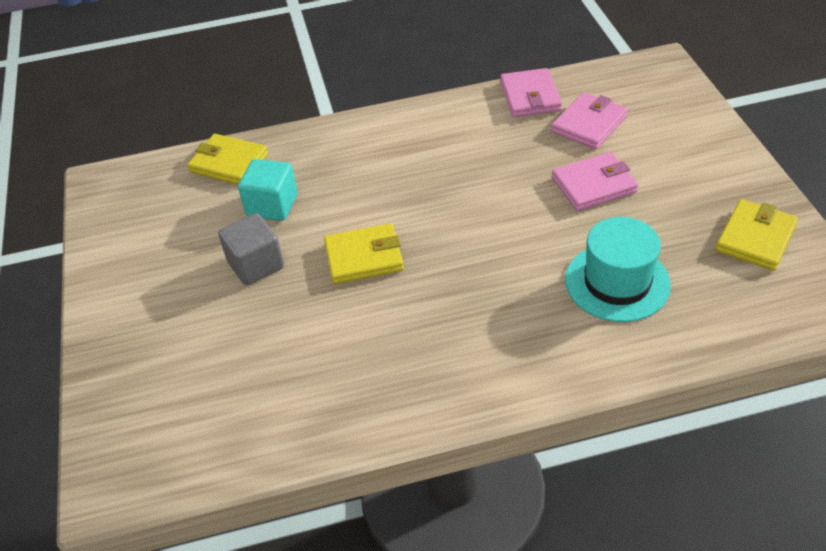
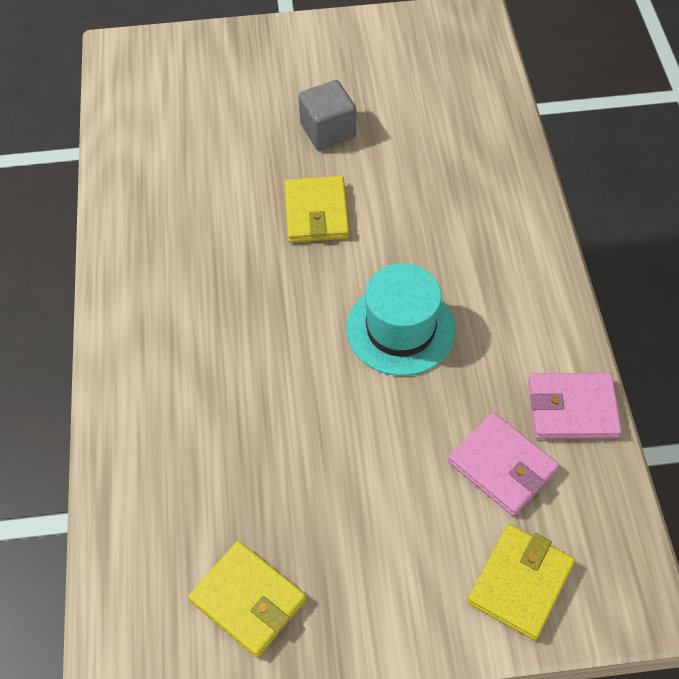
camera: 95 degrees right, 10 degrees up
(229, 163) = (484, 109): yellow wallet -> yellow wallet (520, 583)
(272, 205) = (410, 143): turquoise cube -> none
(594, 185) = (381, 444): pink wallet -> none
(617, 282) = (220, 429): turquoise hat -> turquoise hat (400, 329)

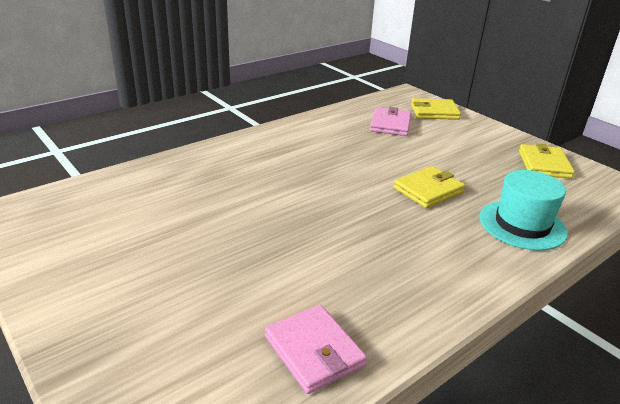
camera: 125 degrees left, 25 degrees down
(316, 213) = (292, 222): yellow wallet -> yellow wallet (428, 190)
(328, 131) = (200, 245): grey cube -> none
(400, 329) = (349, 166): turquoise hat -> turquoise hat (522, 224)
(572, 409) = (339, 116): pink wallet -> pink wallet (314, 351)

